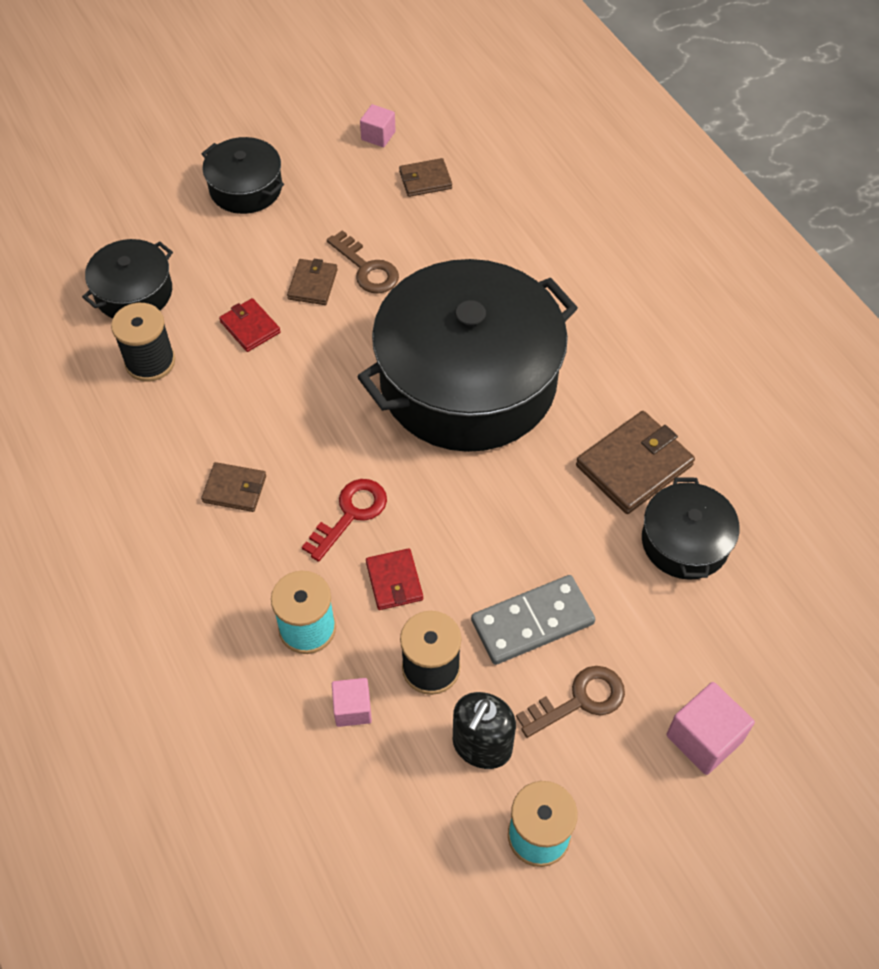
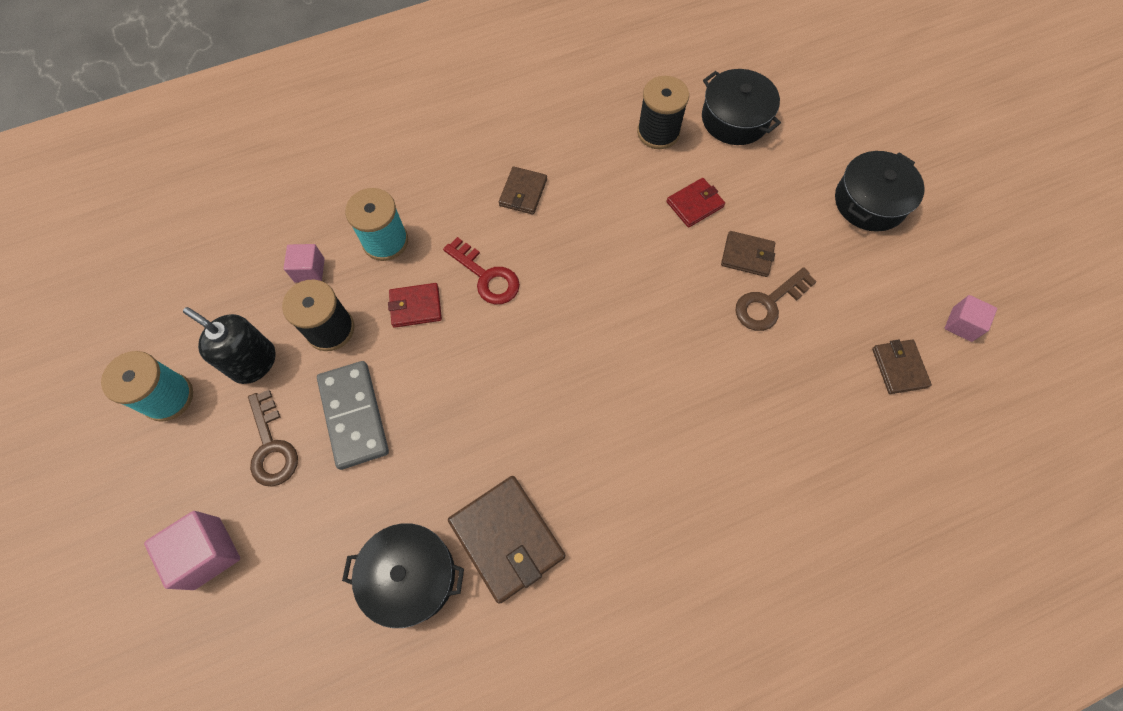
camera: 95 degrees right, 10 degrees up
(468, 381) = (624, 386): black pot -> none

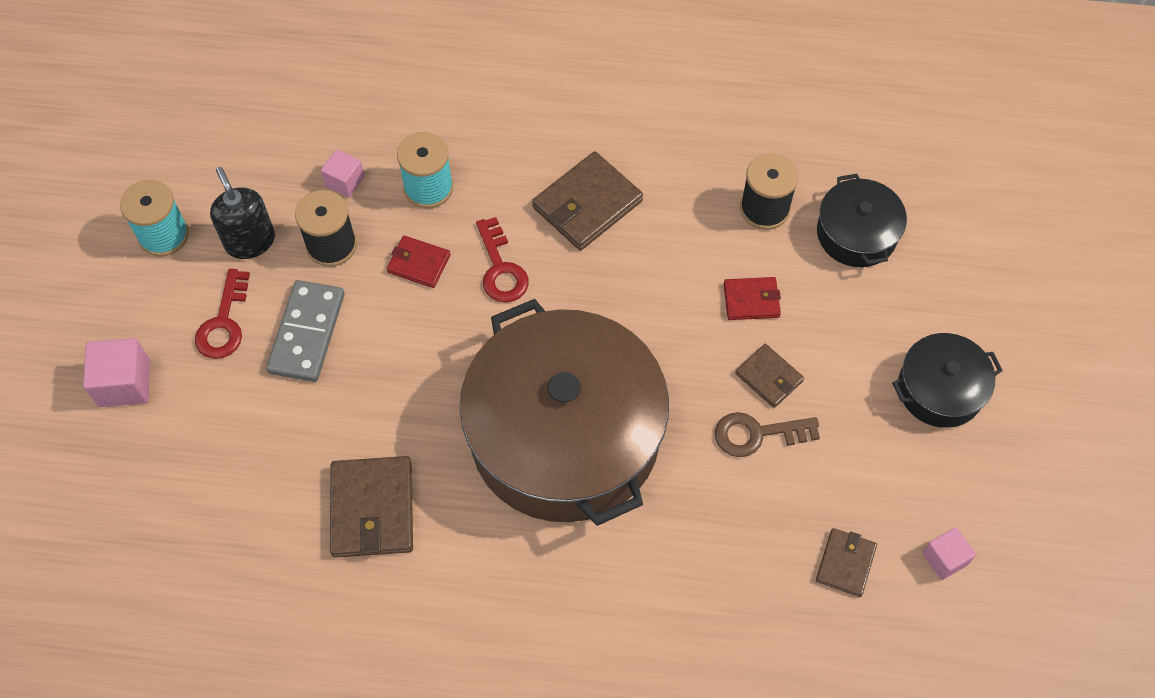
camera: 30 degrees right, 5 degrees down
(271, 446) = (224, 323): brown key -> red key
(410, 576) = (273, 494): black pot -> none
(523, 192) = (587, 204): brown wallet -> brown wallet, size x1.73
(625, 384) = (565, 435): none -> brown pot

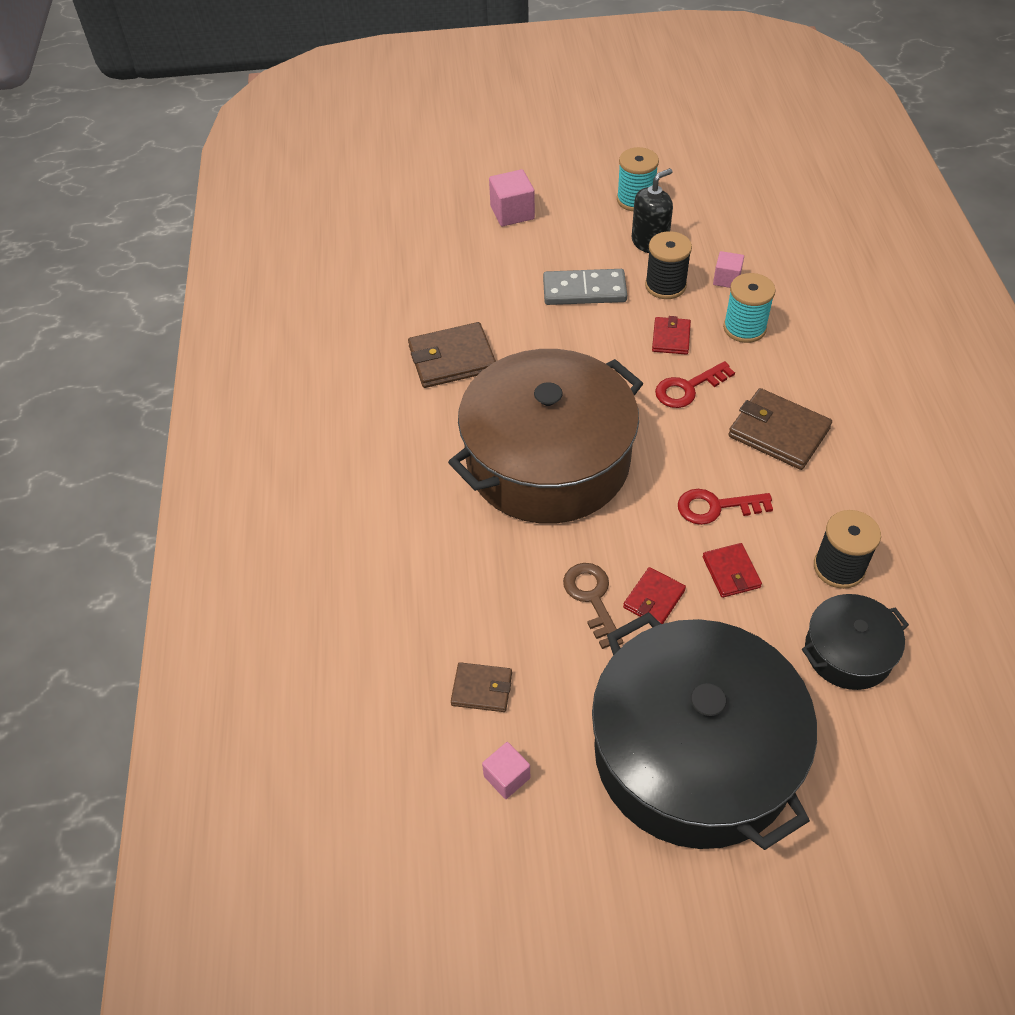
camera: 80 degrees right, 10 degrees down
(224, 323) = (576, 246): red key -> red key (716, 507)
(769, 377) = (654, 599): brown wallet -> red wallet
(940, 389) = (693, 753): black pot -> black pot, size x2.17

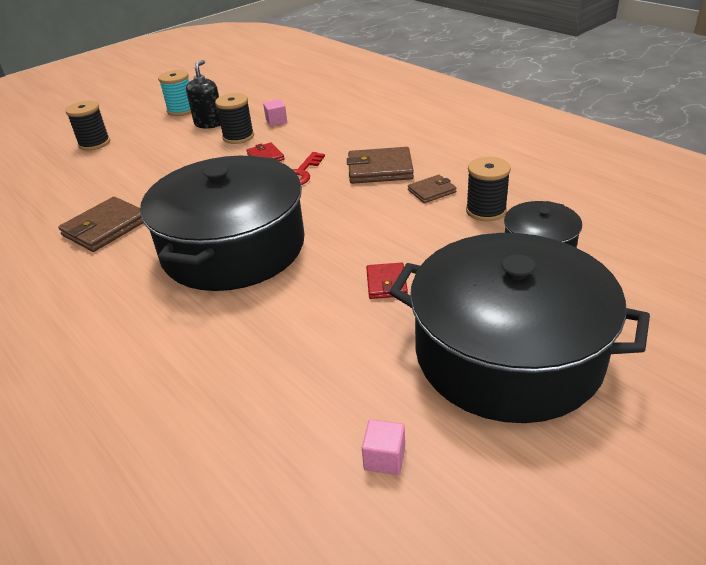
camera: 35 degrees left, 15 degrees down
(482, 689) = (305, 409): brown wallet -> brown wallet (431, 191)
(512, 212) = (94, 143): pink cube -> black spool
(548, 460) = (233, 248): brown pot -> black pot
(584, 290) = (182, 158): grey domino -> none
(592, 598) = (341, 305): brown key -> none
(716, 507) = (378, 218): red key -> none
(731, 572) = (423, 244): red wallet -> none
(744, 328) = (309, 136): turquoise spool -> none

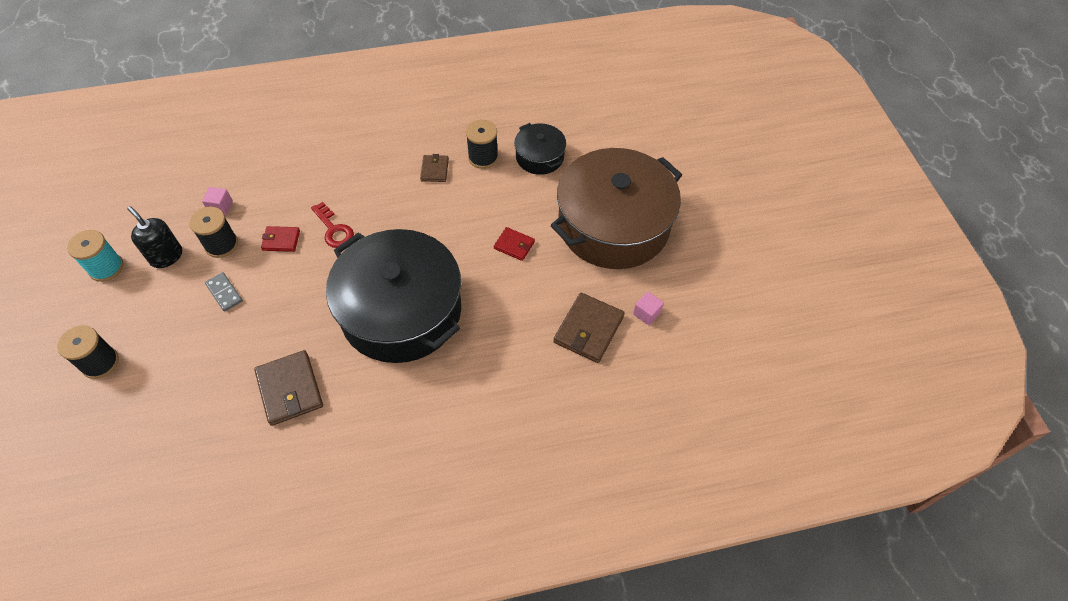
camera: 65 degrees left, 20 degrees up
(190, 158) = (224, 293): none -> grey domino
(380, 169) = (377, 181): brown wallet -> brown wallet (588, 329)
(508, 353) = (613, 225): black pot -> brown pot

